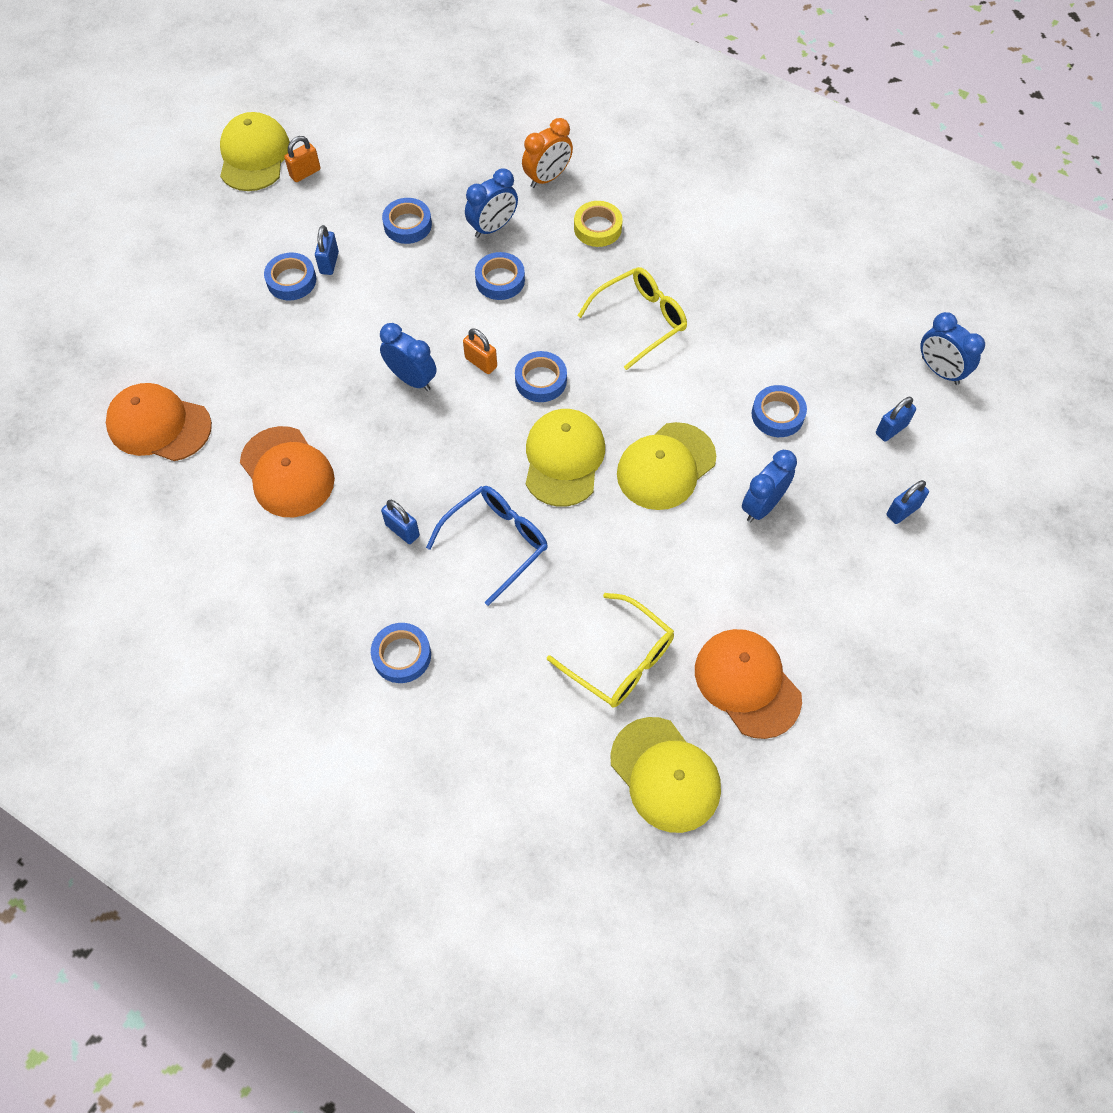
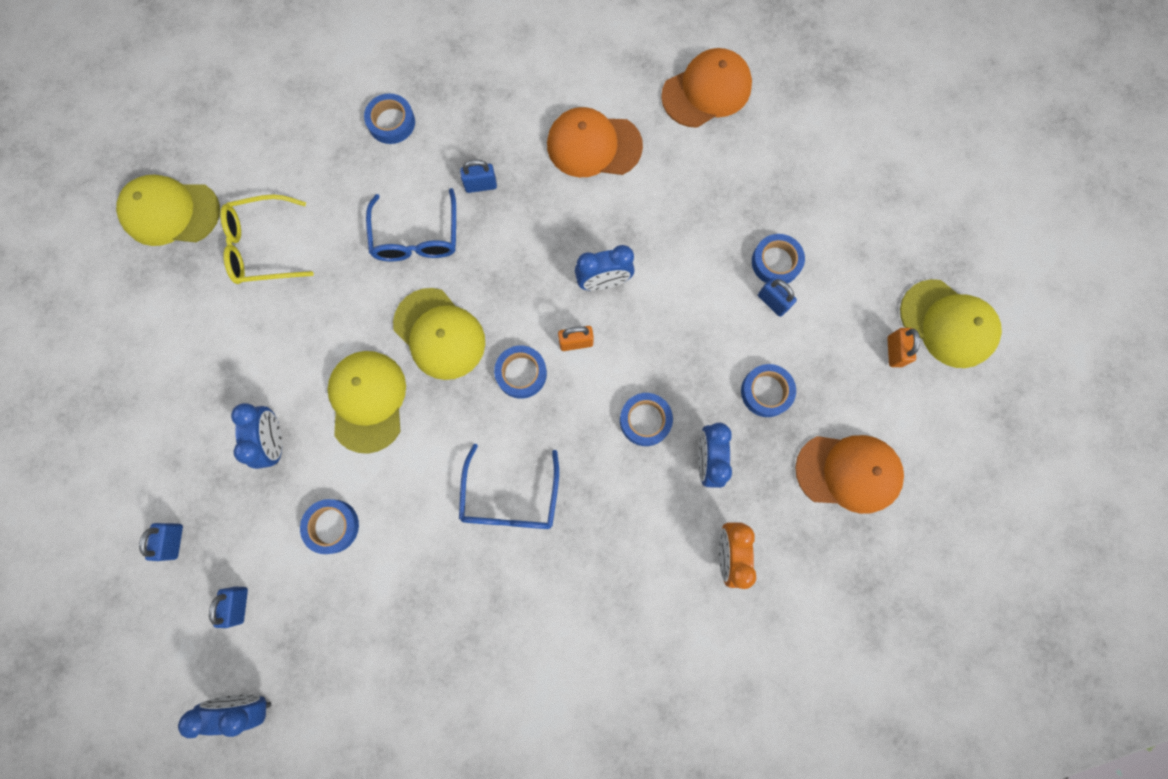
camera: 130 degrees right, 15 degrees up
(597, 228) = (635, 548): yellow tape -> none
(640, 320) = (510, 498): yellow glasses -> blue glasses
(747, 683) = (172, 311): orange cap -> orange cap (848, 472)

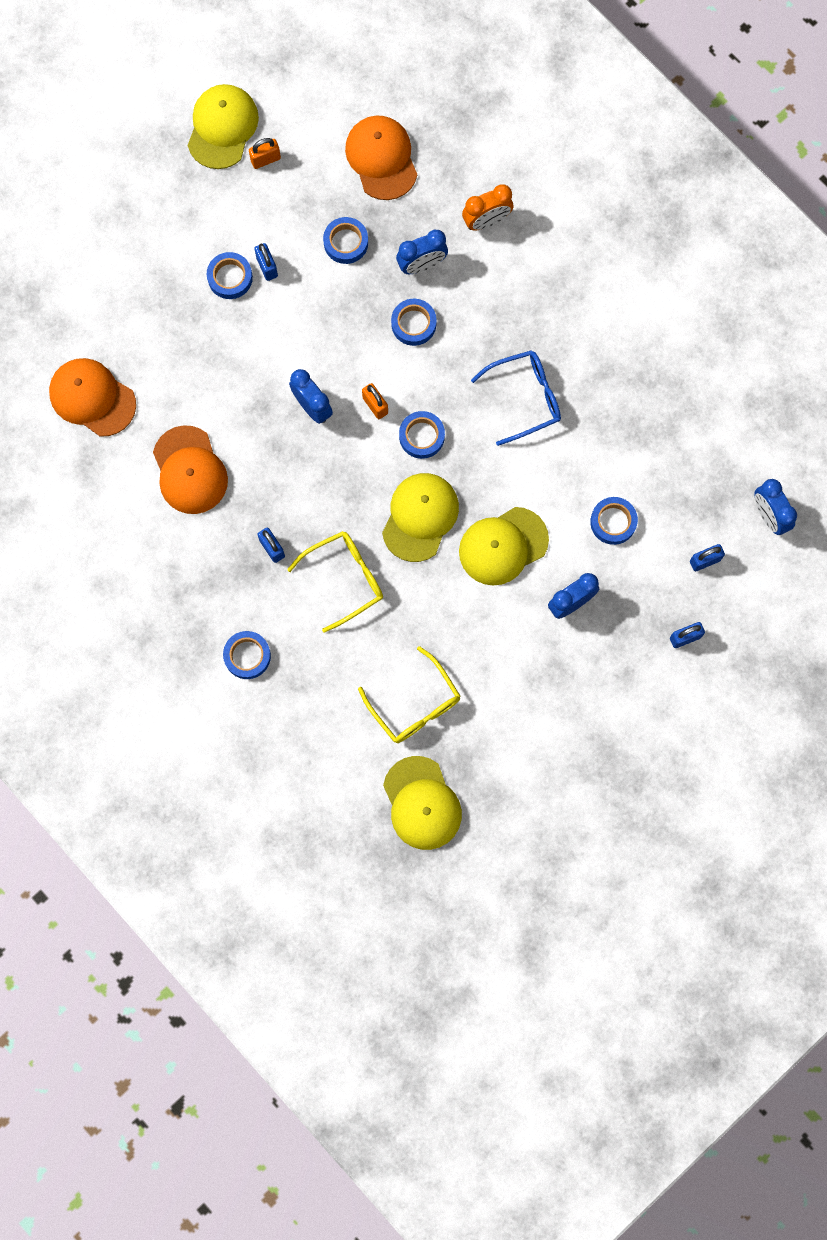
camera: 115 degrees left, 0 degrees up
(416, 237) = (344, 579): blue glasses -> yellow glasses
(772, 302) = (267, 267): blue padlock -> blue padlock turned 45 degrees counterclockwise

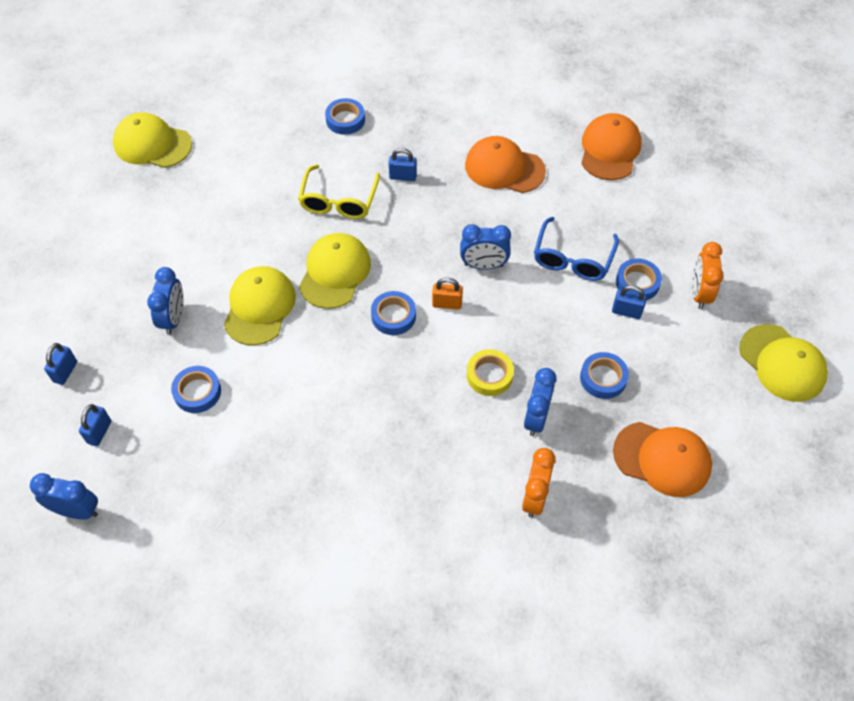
camera: 130 degrees right, 20 degrees down
(92, 398) = (610, 150): orange cap -> orange cap turned 60 degrees counterclockwise
(201, 225) = (699, 293): none -> orange clock
(265, 159) = (727, 373): orange padlock -> none
(413, 324) = (489, 375): blue tape -> yellow tape
(415, 704) = (215, 182): yellow glasses -> none
(420, 517) = (335, 272): yellow cap -> yellow cap turned 135 degrees counterclockwise
(525, 398) = (354, 407): blue glasses -> blue glasses (573, 258)

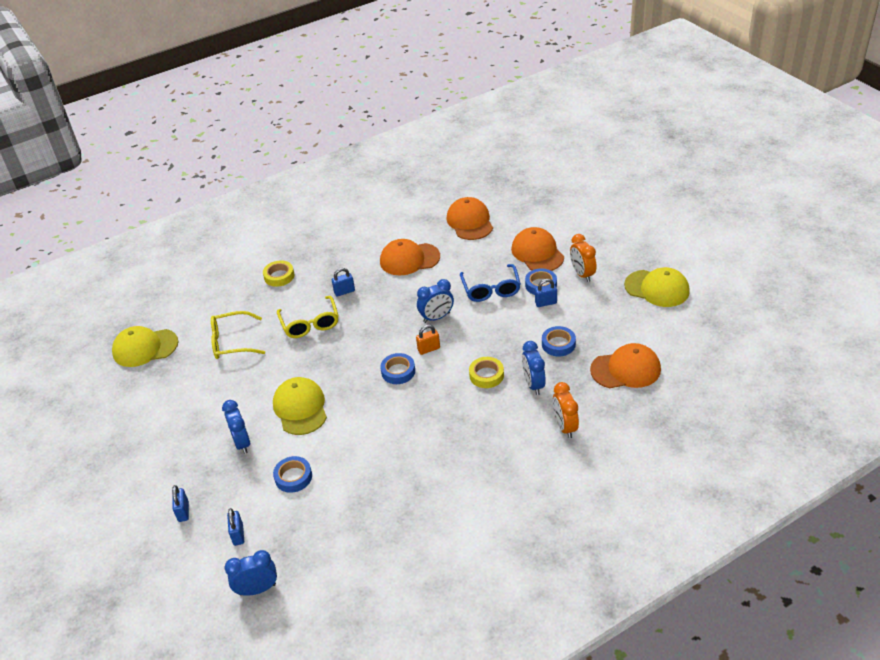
camera: 25 degrees left, 15 degrees down
(243, 182) = (232, 342): none -> yellow glasses
(335, 272) = (339, 365): yellow cap -> none
(345, 120) = (279, 276): blue tape -> yellow tape
(663, 235) = (537, 253): none -> orange cap

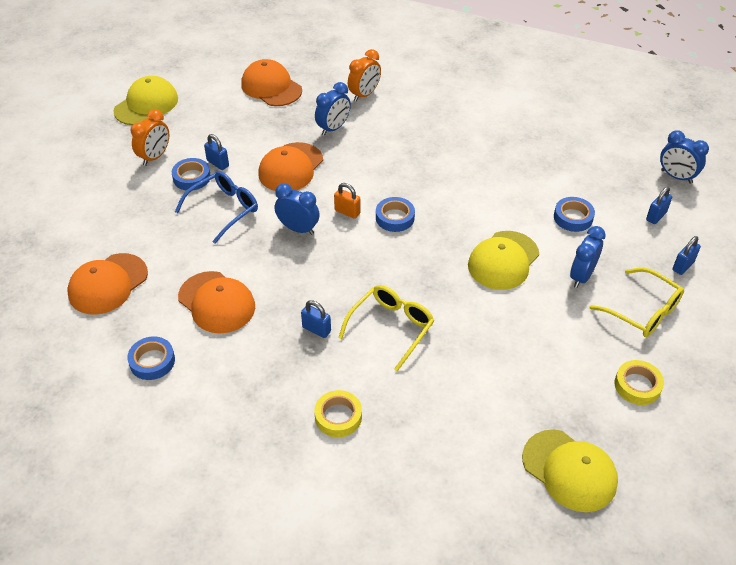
camera: 130 degrees left, 5 degrees up
(232, 342) = (479, 382): yellow glasses -> yellow glasses (643, 311)
(486, 375) = (347, 159): yellow tape -> yellow tape (637, 385)
(537, 253) = (137, 201): orange cap -> orange cap (291, 167)
(558, 344) = (270, 134): blue tape -> blue tape (152, 361)
(657, 288) = (146, 105): yellow cap -> yellow cap turned 45 degrees clockwise

